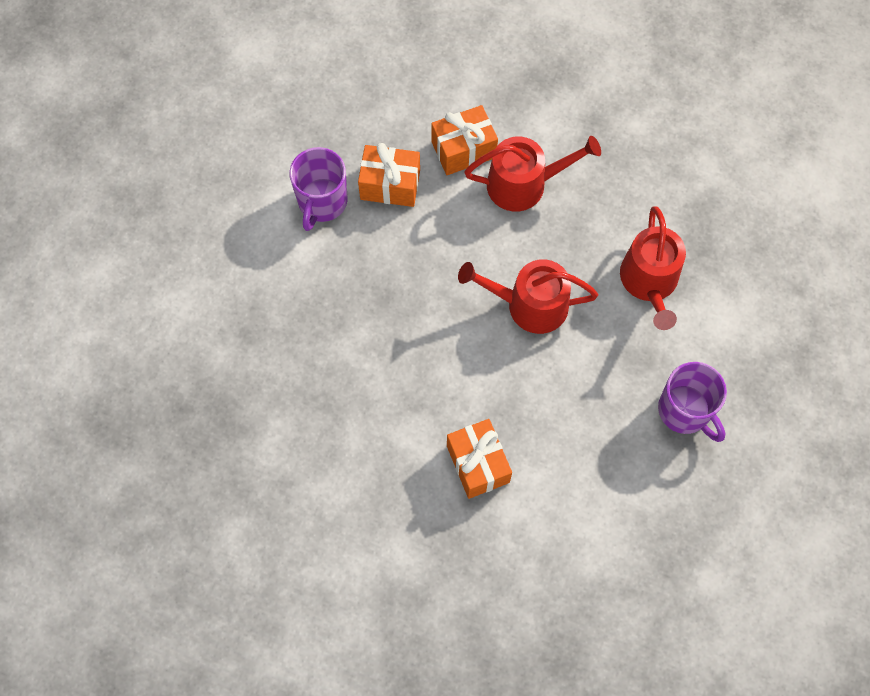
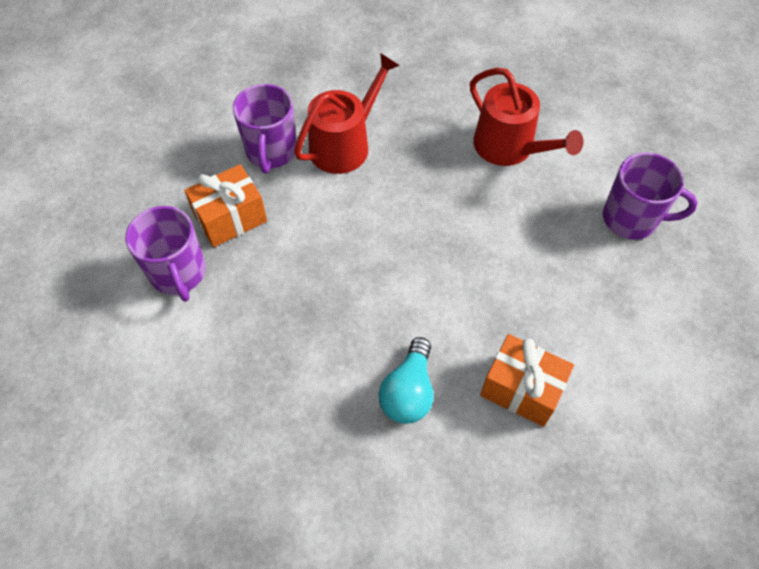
camera: 40 degrees left, 10 degrees down
(402, 405) = (408, 391): none -> turquoise light bulb
(463, 150) = (271, 152): orange gift -> purple mug
(529, 305) = (436, 228): red watering can -> none

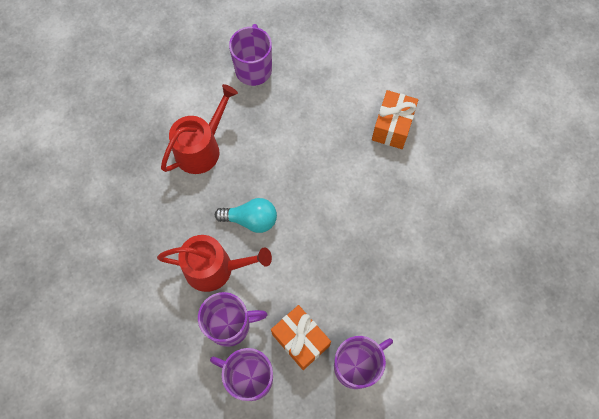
camera: 100 degrees left, 10 degrees up
(205, 163) = (249, 377): none -> purple mug
(344, 144) = (214, 268): red watering can -> red watering can turned 150 degrees clockwise
(408, 391) = (409, 190): turquoise light bulb -> turquoise light bulb (251, 220)

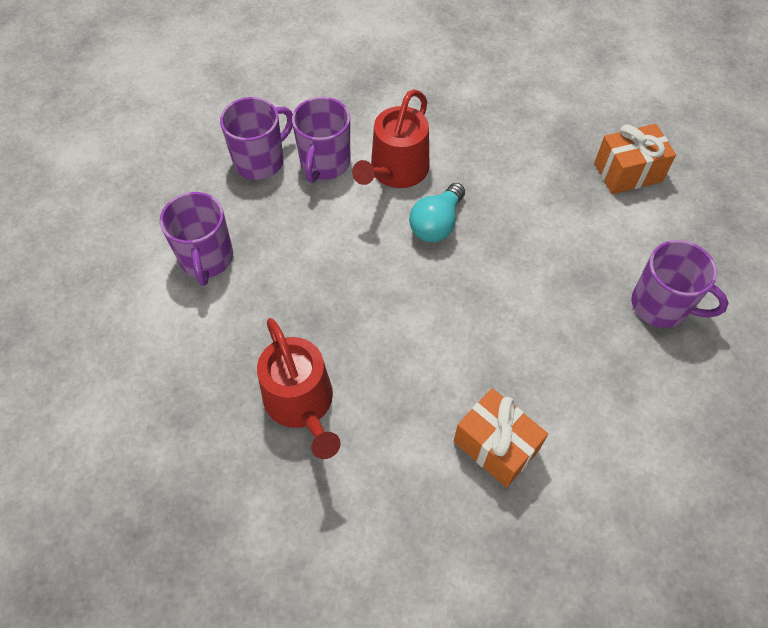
camera: 115 degrees right, 10 degrees down
(201, 148) = (557, 207): red watering can -> red watering can (301, 403)
(300, 340) = (268, 218): orange gift -> orange gift (627, 172)

